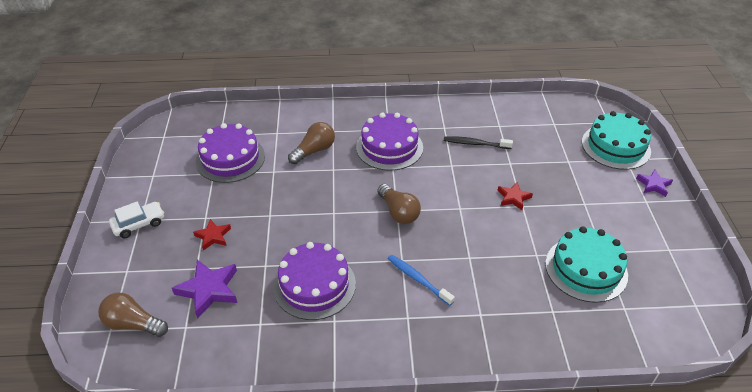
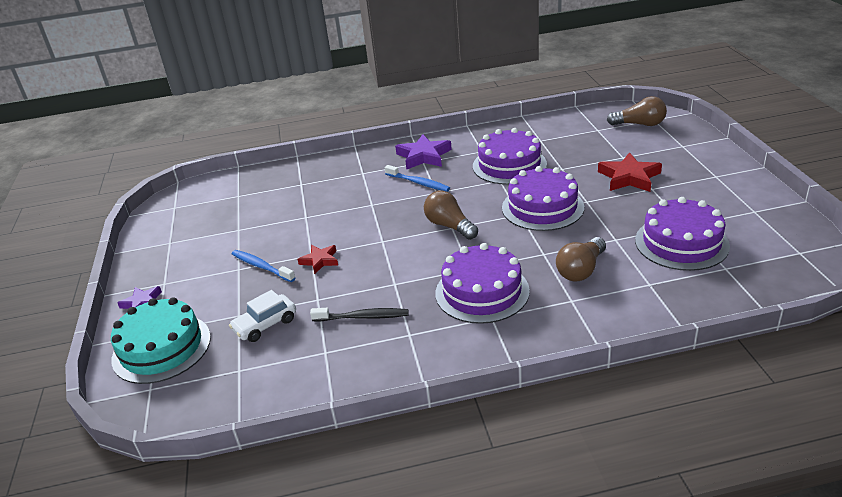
camera: 175 degrees right, 10 degrees down
(139, 224) = (713, 173): white car -> white car (265, 325)
(209, 290) = (598, 148): purple star -> purple star (424, 156)
(213, 236) = (629, 177): red star -> red star, size x1.66
(310, 216) = (542, 207): none -> purple cake
(564, 202) = (261, 266): none -> blue toothbrush
(586, 269) = (261, 214): turquoise cake -> none

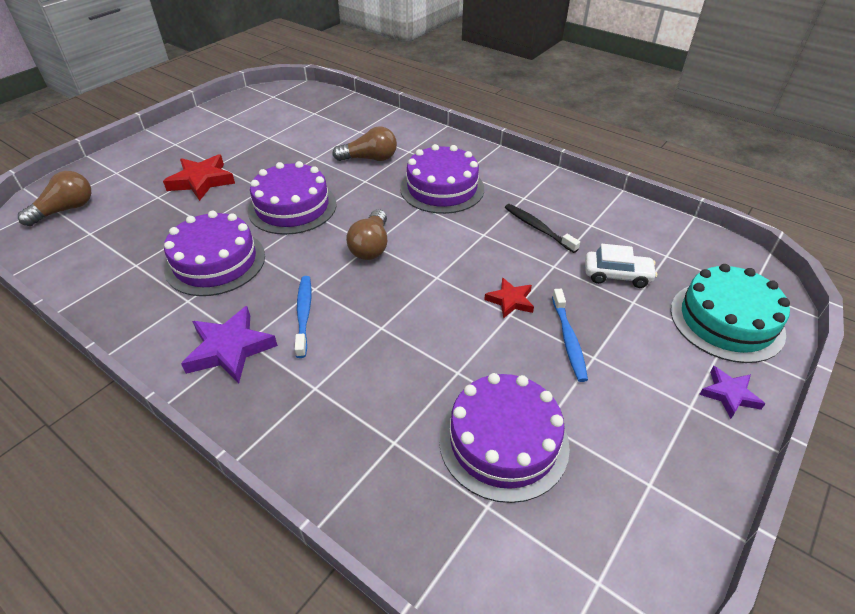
camera: 135 degrees left, 10 degrees up
(639, 124) = (66, 210): brown light bulb -> brown light bulb turned 75 degrees clockwise
(681, 243) = (296, 133): purple cake -> purple cake (503, 441)

